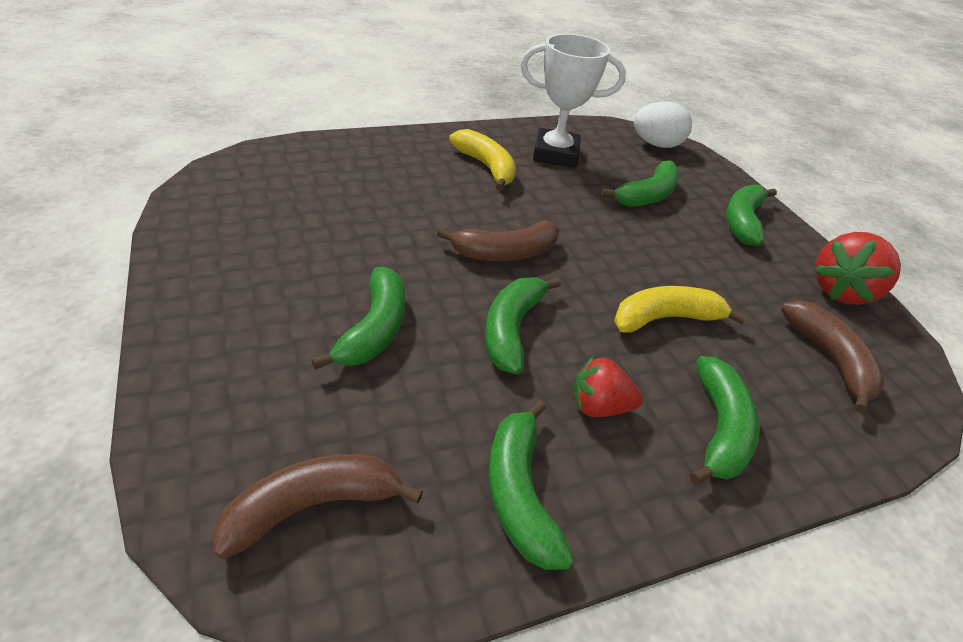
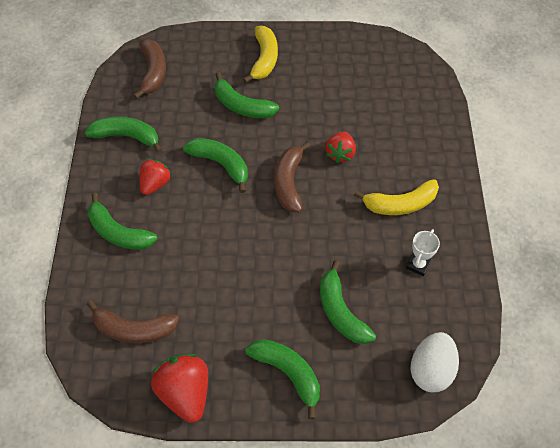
camera: 115 degrees right, 15 degrees up
(432, 215) = (340, 154): none -> red strawberry
(555, 154) = (418, 265): white trophy -> white trophy, size x0.48
(665, 318) = (201, 248): yellow banana -> yellow banana (264, 59)

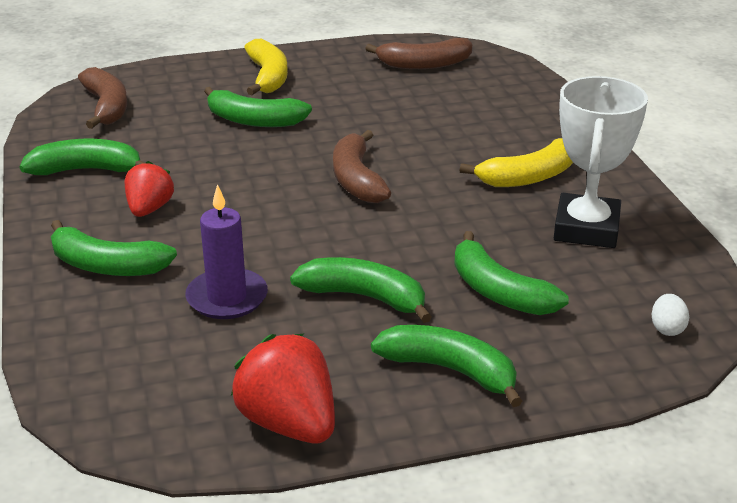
camera: 15 degrees left, 25 degrees down
(134, 329) = (171, 366): brown banana -> brown banana (424, 64)
(179, 278) = (227, 298): none -> purple candle
(220, 164) = (245, 177): green banana -> green banana (364, 297)
(340, 154) = (418, 144): red strawberry -> none
(418, 265) = (586, 229): white trophy -> white trophy, size x2.07
(431, 370) = (667, 328): white egg -> white egg, size x0.50

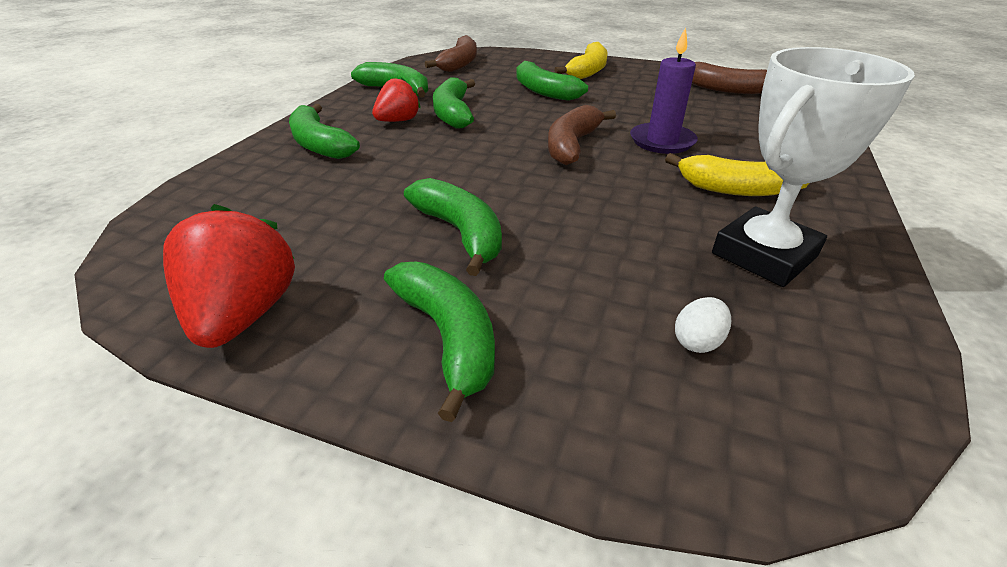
camera: 35 degrees right, 5 degrees up
(227, 298) = (359, 192): purple candle -> purple candle (662, 141)
(499, 292) = (595, 279): green banana -> green banana (453, 113)
(667, 328) = (775, 418): white egg -> white egg (697, 341)

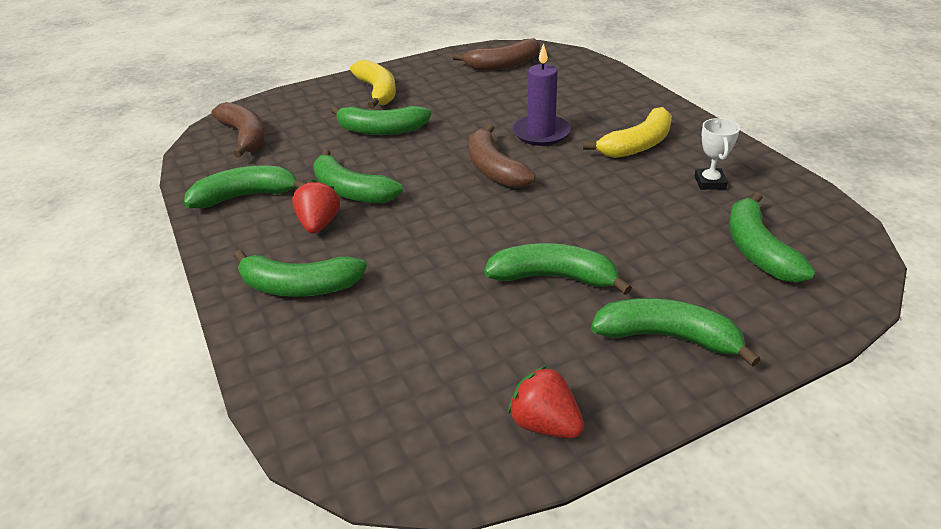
camera: 45 degrees left, 0 degrees up
(245, 315) = (545, 423): red strawberry -> red strawberry, size x0.64
(697, 341) = (758, 250): white egg -> green banana
(764, 255) = (710, 182): white trophy -> white trophy, size x0.48

